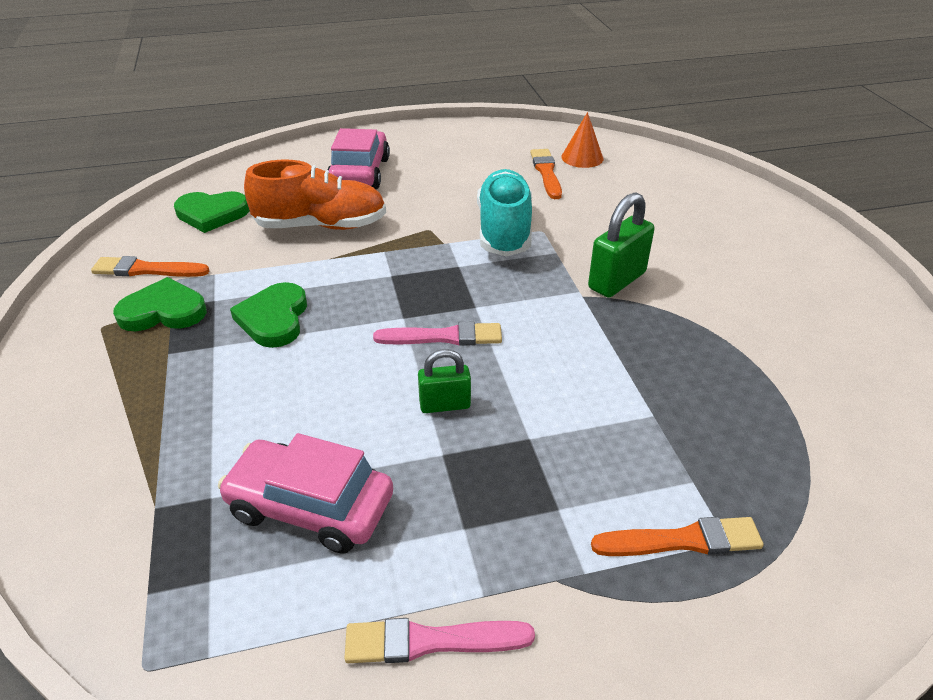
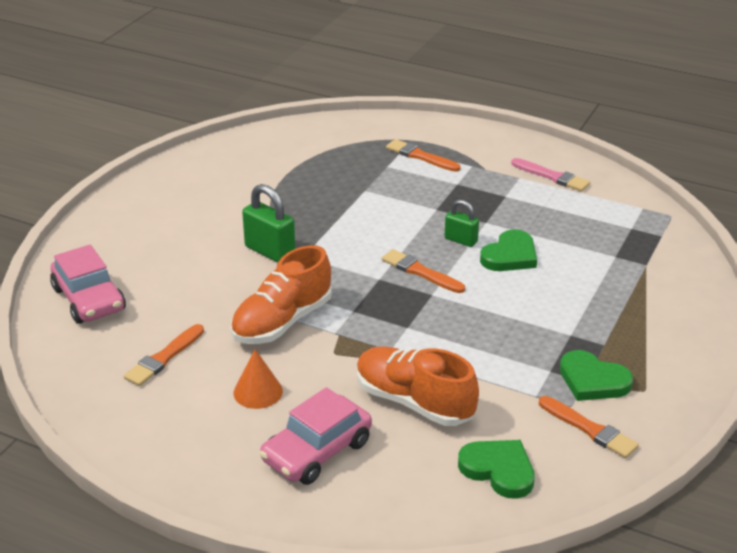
camera: 140 degrees left, 5 degrees down
(274, 319) = (517, 335): green heart -> green heart (510, 256)
(310, 506) = (568, 232): pink car -> pink car (89, 299)
(443, 337) = (420, 272): pink brush -> orange brush
(504, 230) = (282, 322): turquoise shoe -> orange shoe
(582, 157) = (107, 357): orange cone -> orange cone (258, 392)
(616, 281) = (270, 251): green padlock -> green padlock turned 45 degrees clockwise

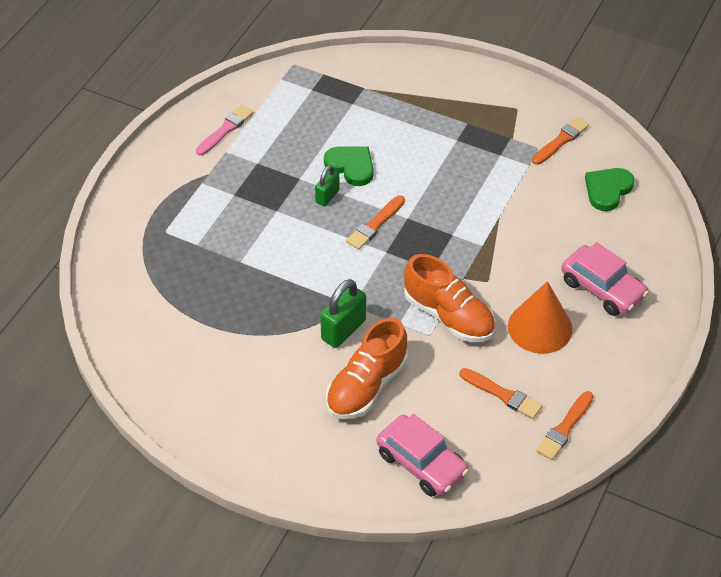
camera: 90 degrees left, 15 degrees up
(89, 299) = (421, 463): pink car -> pink car turned 75 degrees clockwise
(258, 392) = (540, 327): orange cone -> orange cone, size x1.63
(414, 402) = (542, 232): orange shoe -> orange shoe (366, 386)
(420, 156) = (180, 219): orange brush -> orange brush (565, 428)
(592, 380) = (509, 133): green heart -> none

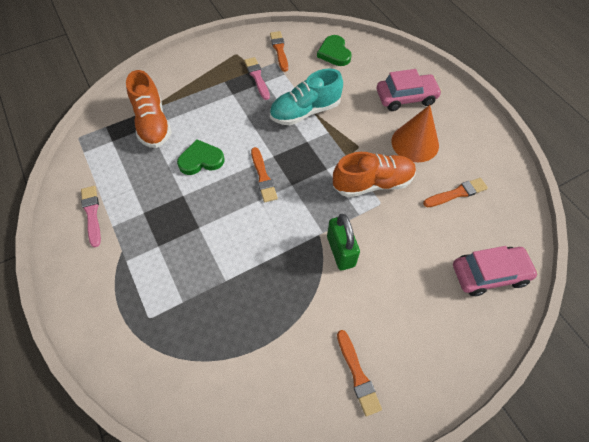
camera: 55 degrees left, 10 degrees up
(327, 196) = (214, 189): green padlock -> none
(366, 386) = (401, 267): orange shoe -> orange shoe (153, 123)
(492, 211) = (305, 111): none -> turquoise shoe
(500, 145) = (257, 77): none -> pink brush
(565, 428) = (502, 177): orange brush -> orange brush (357, 374)

